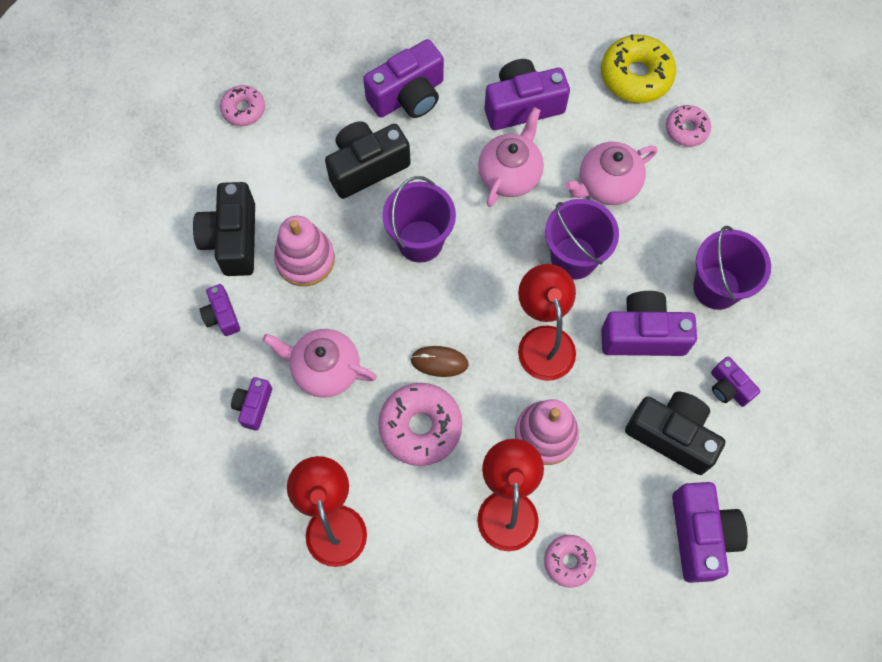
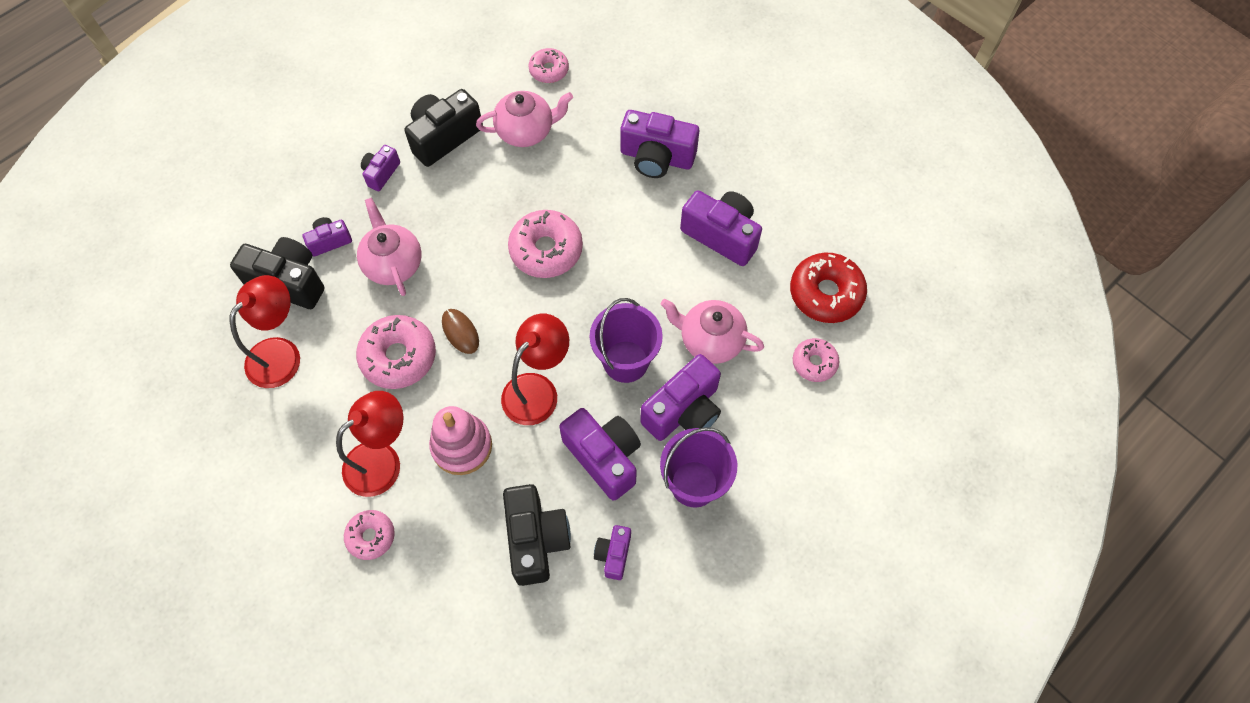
camera: 50 degrees right, 5 degrees down
(305, 259) = (467, 190): pink stacking toy -> none
(366, 167) = (574, 174): black camera -> black camera (288, 282)
(420, 241) = (546, 250): purple bucket -> pink donut
(510, 174) = (656, 268): pink teapot -> pink teapot (526, 131)
(636, 76) = (826, 293): yellow donut -> red donut
(701, 535) = (468, 622): purple camera -> purple camera (683, 411)

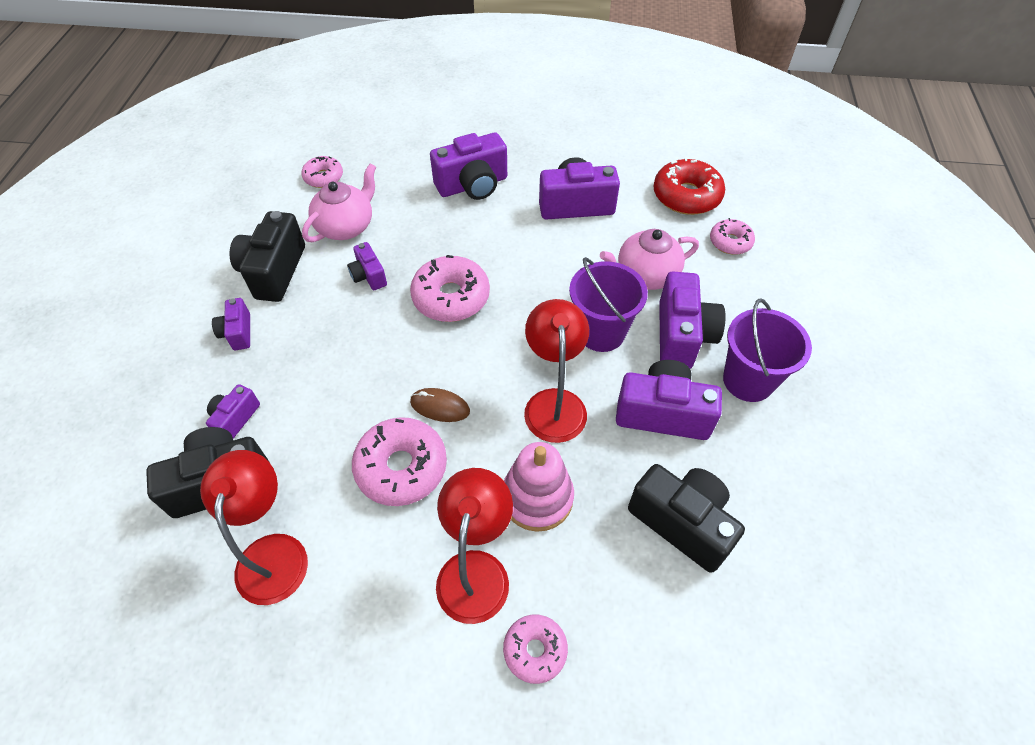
camera: 40 degrees left, 10 degrees down
(393, 263) = (320, 395): pink teapot -> none
(613, 554) = (753, 481): purple camera -> purple camera (369, 276)

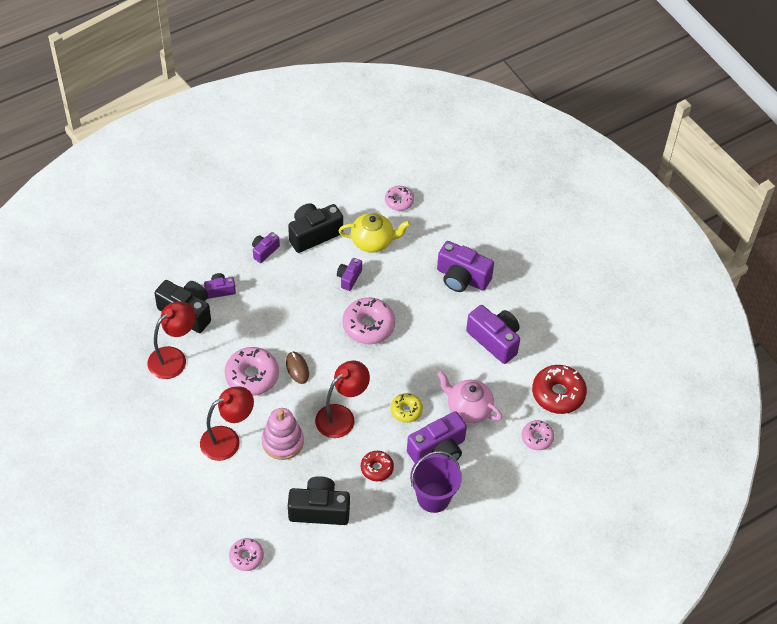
camera: 50 degrees right, 0 degrees up
(346, 227) = (373, 241): pink teapot -> yellow teapot
(535, 650) = (211, 485): pink donut -> pink donut (246, 557)
(601, 332) = (406, 410): purple bucket -> yellow donut
(662, 413) = (377, 468): purple camera -> red donut
(682, 522) = (319, 509): black camera -> black camera turned 90 degrees counterclockwise

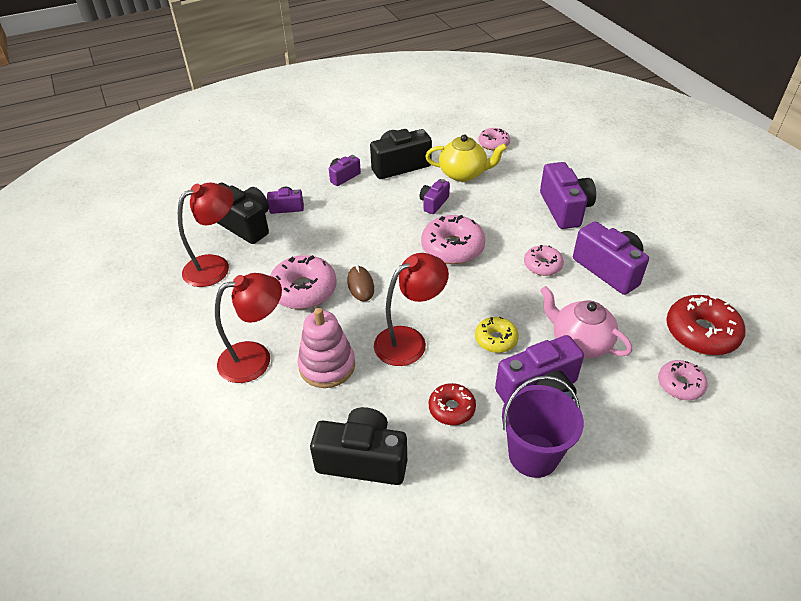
camera: 10 degrees right, 10 degrees down
(246, 557) = (241, 522): pink donut -> pink donut (542, 265)
(462, 278) = (564, 209): purple camera -> purple camera turned 135 degrees counterclockwise

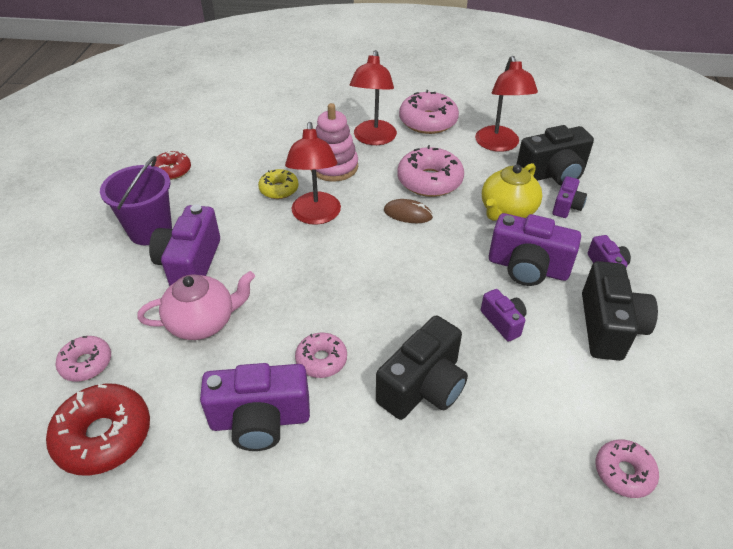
camera: 120 degrees right, 0 degrees up
(363, 459) = (241, 156): black camera -> black camera (423, 387)
(451, 408) = (231, 210): red donut -> red donut (172, 170)
(452, 247) = (411, 299): pink donut -> pink donut (428, 121)
(463, 174) = (554, 385): yellow teapot -> yellow teapot (507, 211)
(496, 339) = (265, 267): yellow donut -> yellow donut (279, 189)
(564, 209) = (401, 456): purple camera -> purple camera (527, 268)

